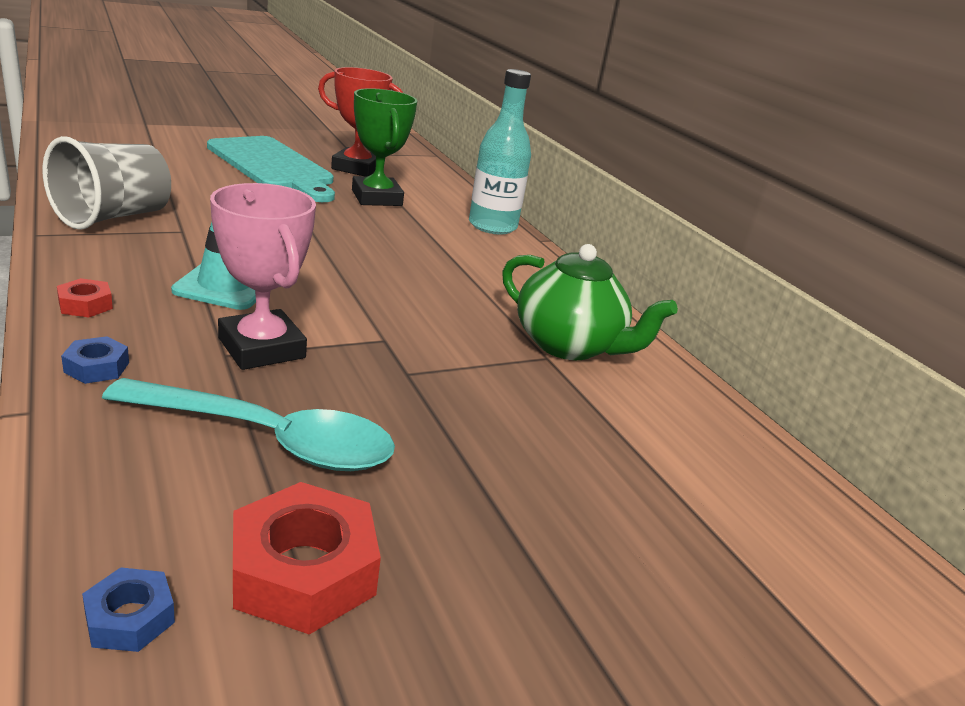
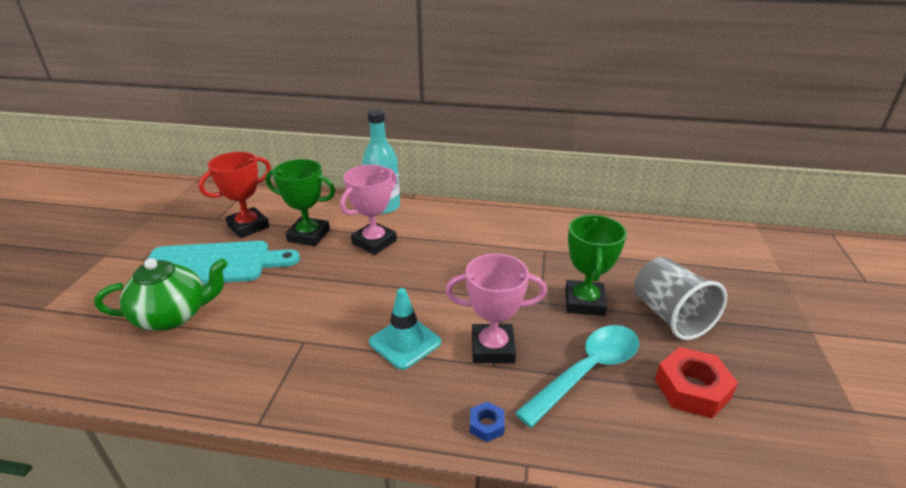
camera: 50 degrees left, 5 degrees up
(85, 305) = (399, 415): red nut -> none
(113, 217) = (253, 372): grey cup -> grey cup (670, 316)
(130, 618) = (713, 454): blue nut -> none
(409, 234) = (374, 242): none -> pink trophy
(448, 414) = (584, 302): none -> green trophy
(569, 345) = (536, 238): green teapot -> green teapot (173, 316)

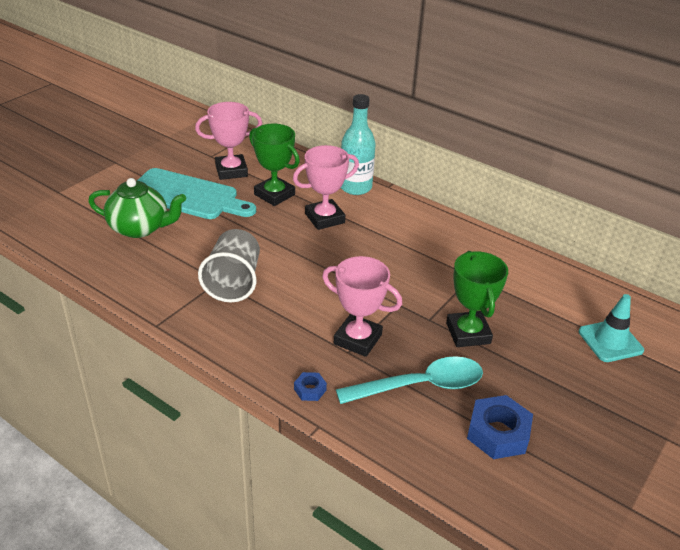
camera: 25 degrees right, 5 degrees up
(248, 226) = (231, 171): red trophy -> pink trophy
(405, 342) = (292, 309): turquoise traffic cone -> turquoise traffic cone (610, 341)
(584, 302) = (468, 333): green trophy -> green trophy turned 45 degrees counterclockwise
(670, 316) = (537, 373): grey cup -> grey cup (233, 282)
(692, 389) = (498, 433): red nut -> blue nut

